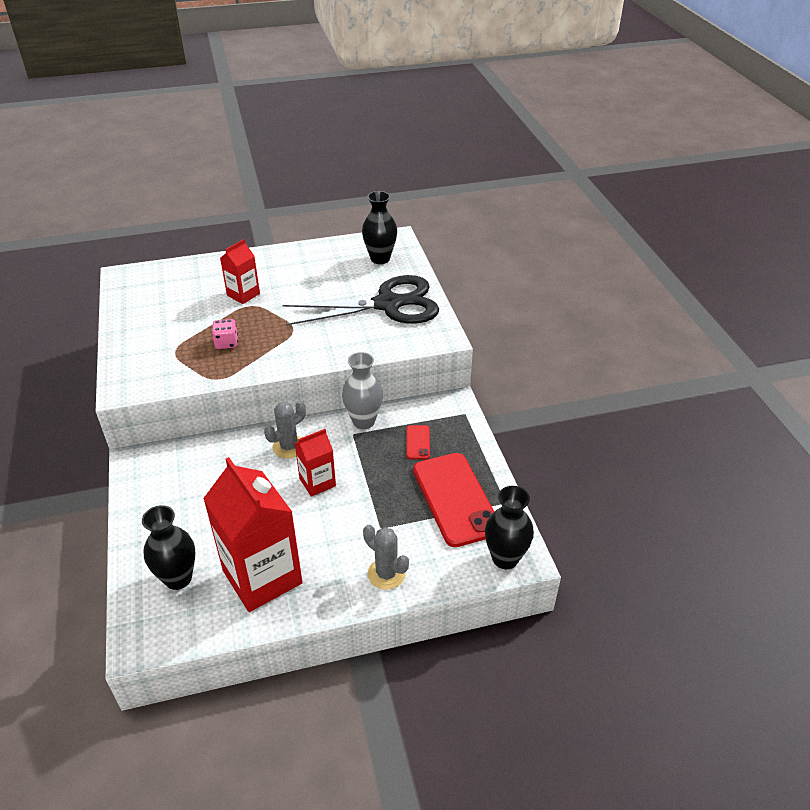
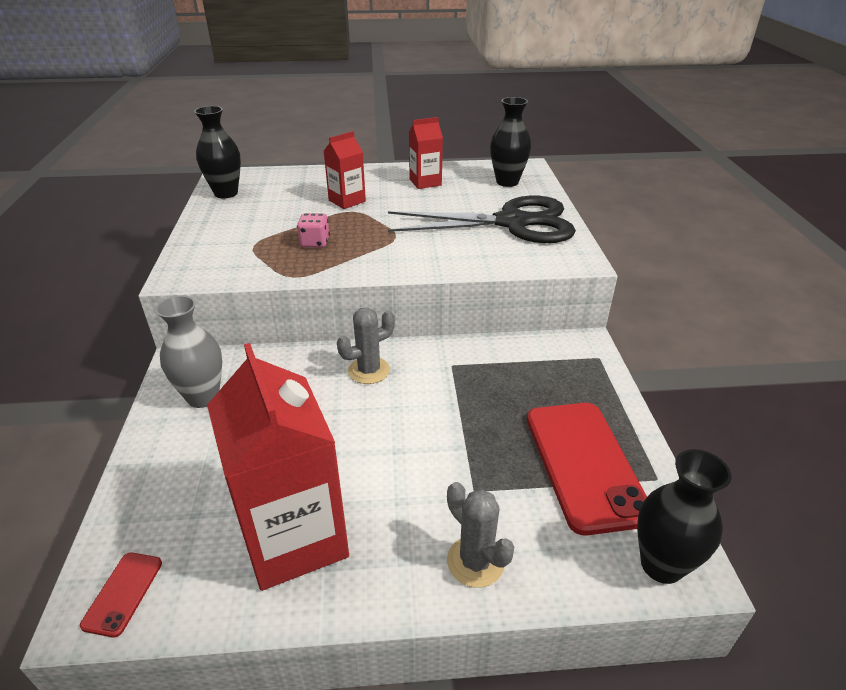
camera: 10 degrees right, 5 degrees down
(178, 578) = (179, 522): black vase -> black vase (226, 193)
(317, 482) = (396, 418): red carton -> red carton (425, 182)
(363, 421) = (467, 352): grey vase -> grey vase (203, 397)
(418, 442) = (535, 384): red phone -> red phone (123, 593)

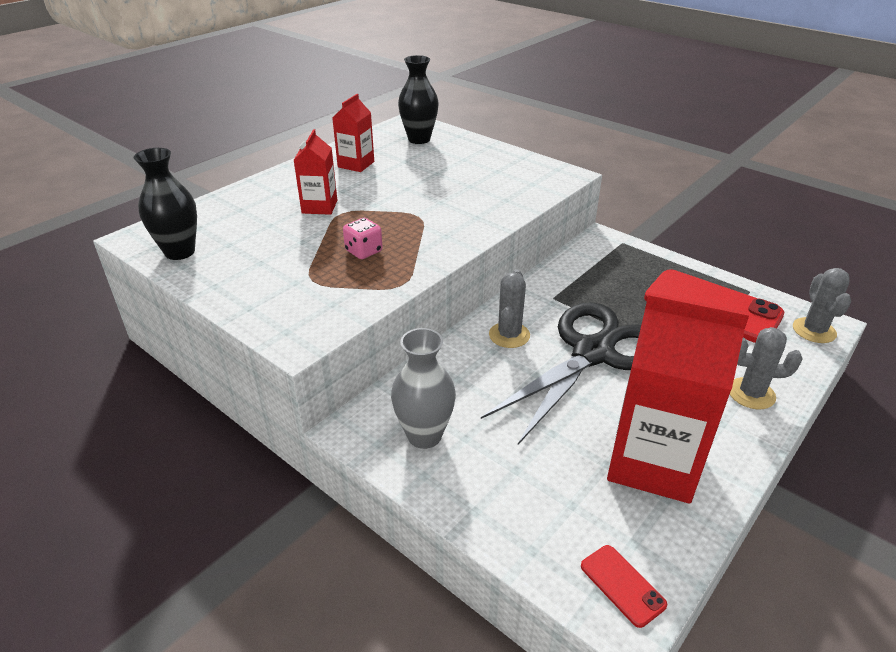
camera: 45 degrees left, 0 degrees up
(512, 223) = (480, 168): black scissors -> black scissors (593, 353)
(661, 565) = (814, 330): black vase -> grey cactus

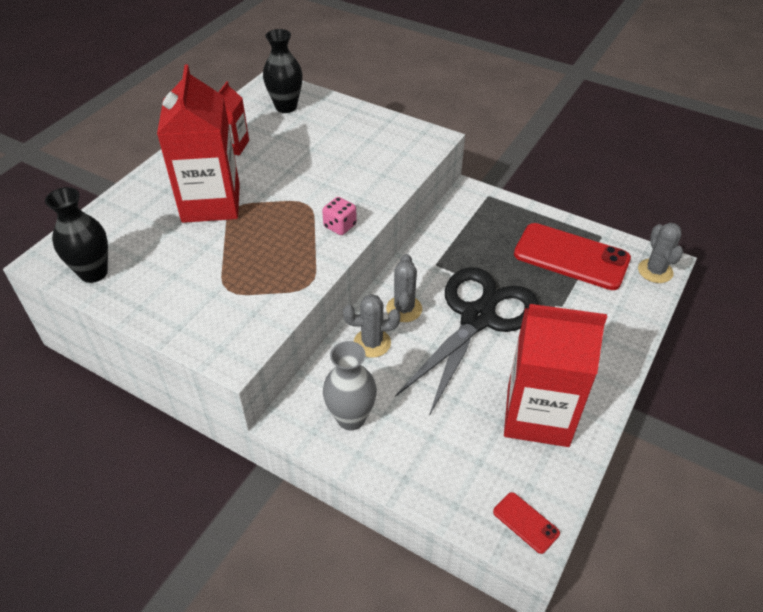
camera: 10 degrees left, 10 degrees up
(319, 207) = (211, 203): red carton -> red carton, size x1.93
(364, 251) = (266, 251): pink dice -> pink dice (340, 226)
(751, 394) = (608, 340): grey cactus -> grey cactus (372, 343)

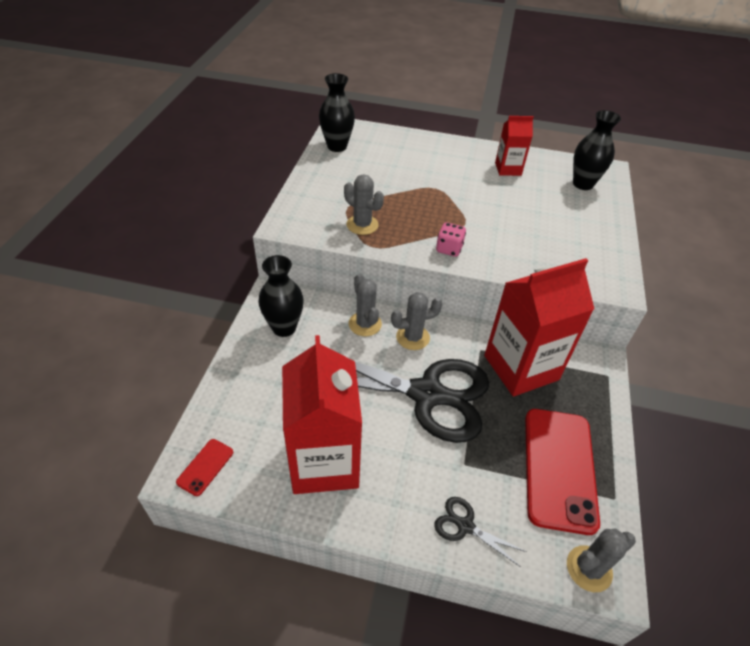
camera: 70 degrees right, 0 degrees up
(211, 203) = (434, 176): red carton -> red carton (521, 367)
(268, 284) = (362, 225): none -> grey cactus
(351, 418) = (284, 328): grey vase -> black vase
(615, 330) = (465, 526): none -> black scissors

